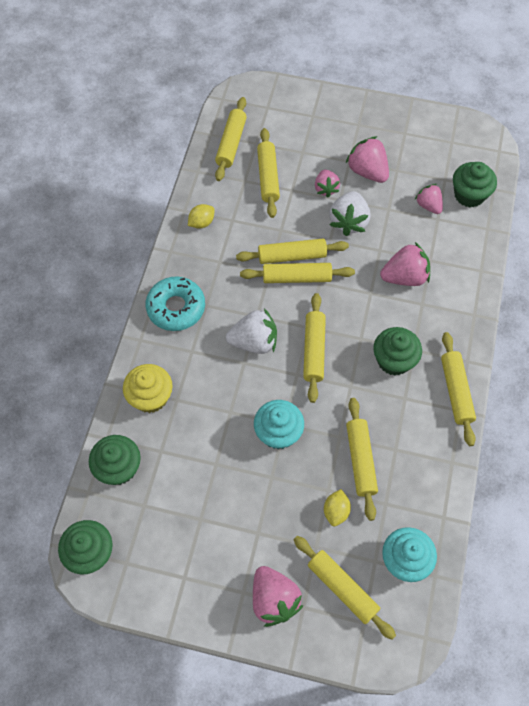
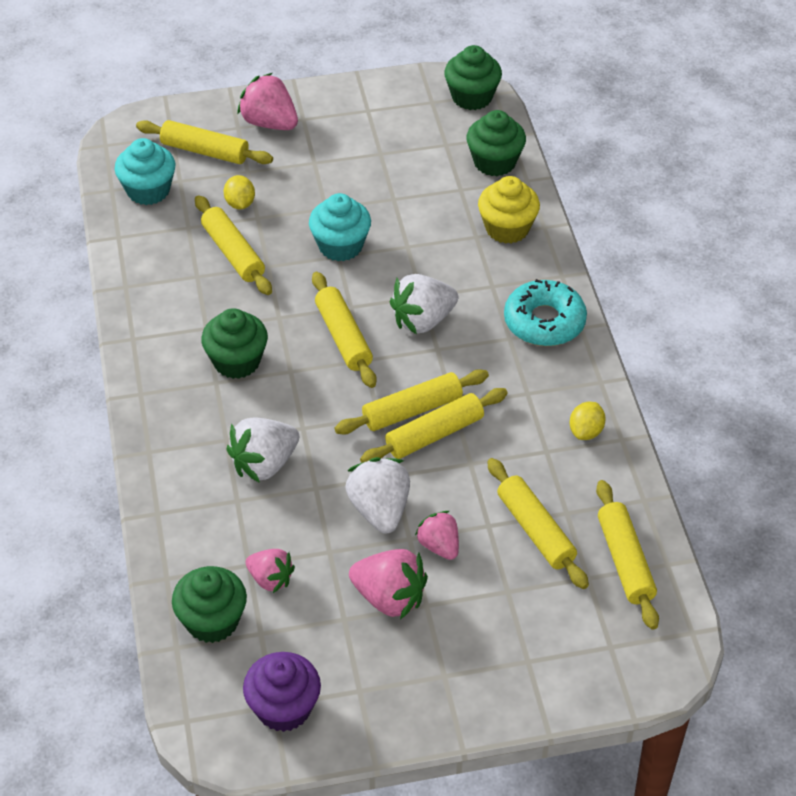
camera: 155 degrees right, 15 degrees down
(404, 277) = (264, 464): pink strawberry -> white strawberry
(447, 138) = (284, 708): none -> purple cupcake
(456, 391) = (144, 355): yellow rolling pin -> none

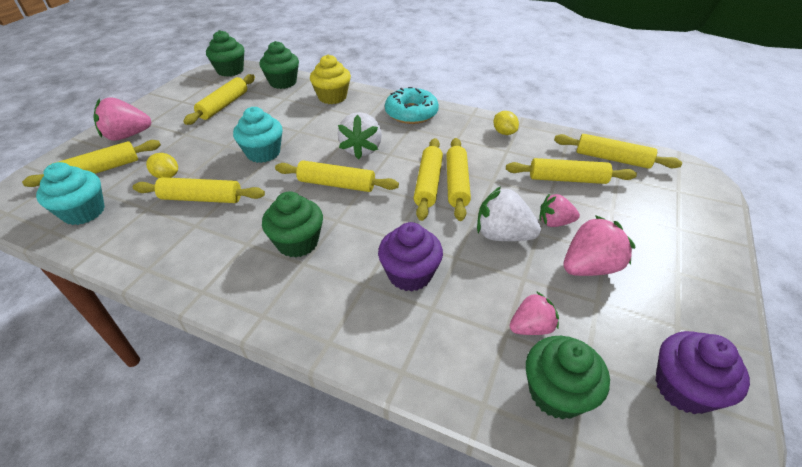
camera: 55 degrees left, 5 degrees down
(264, 464) = (410, 274): white strawberry -> purple cupcake
(394, 150) = (224, 105): none -> yellow rolling pin

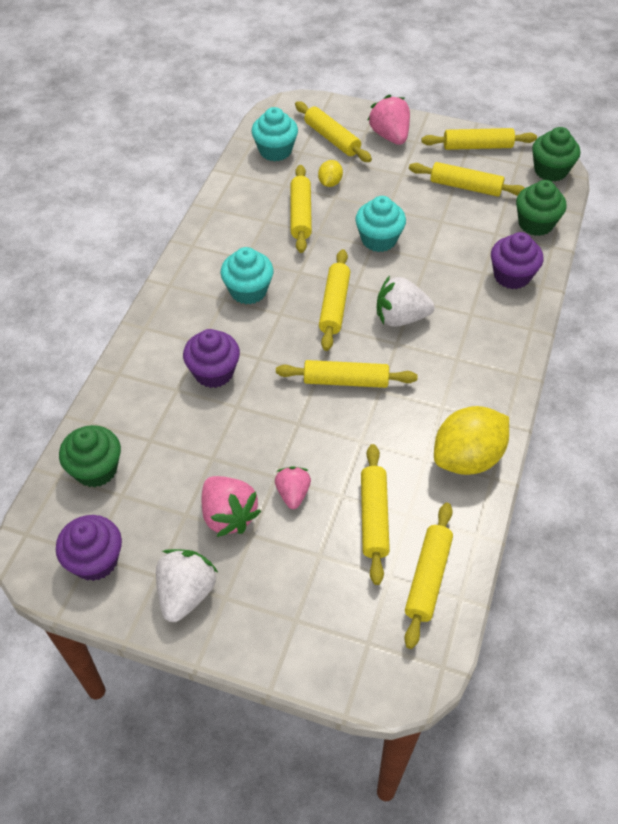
camera: 85 degrees right, 10 degrees up
(297, 242) = (248, 291): green cupcake -> turquoise cupcake
(332, 97) = (511, 276): yellow cupcake -> purple cupcake
(411, 113) = (492, 358): turquoise donut -> none
(457, 184) = (349, 406): yellow rolling pin -> yellow rolling pin (477, 146)
(502, 235) = (269, 444): white strawberry -> white strawberry (186, 593)
(504, 132) = (467, 458): yellow lemon -> yellow lemon, size x2.10
(531, 327) = (156, 458): pink strawberry -> none

